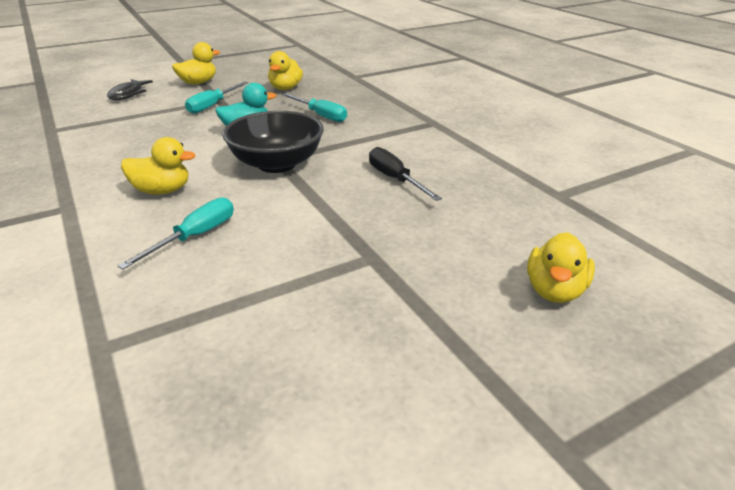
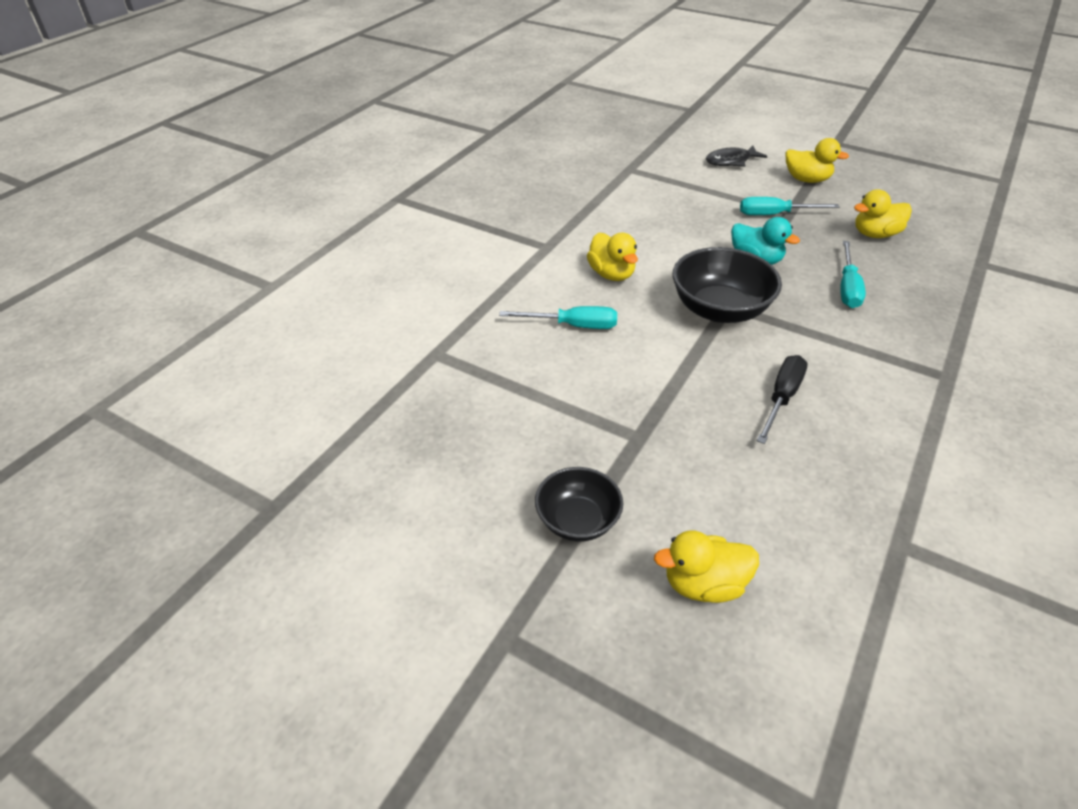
camera: 60 degrees right, 10 degrees up
(441, 334) = (577, 520): none -> black bowl

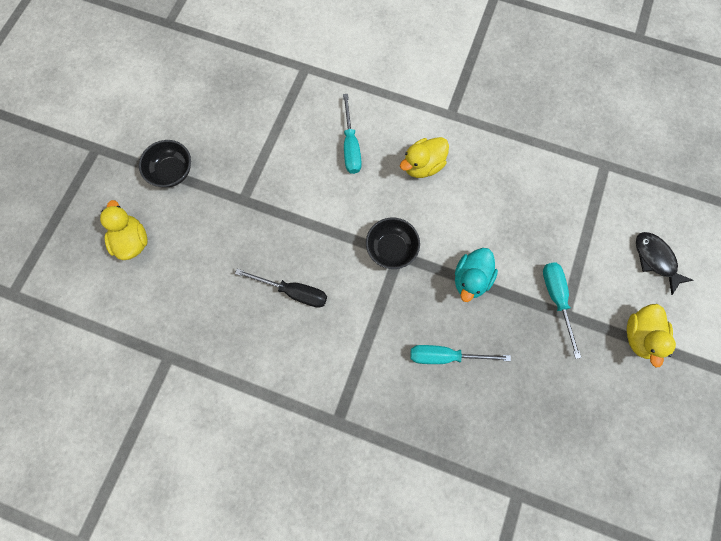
camera: 80 degrees right, 30 degrees up
(719, 310) = (391, 249): black bowl -> black bowl, size x0.62
(875, 234) = (545, 394): yellow duck -> none

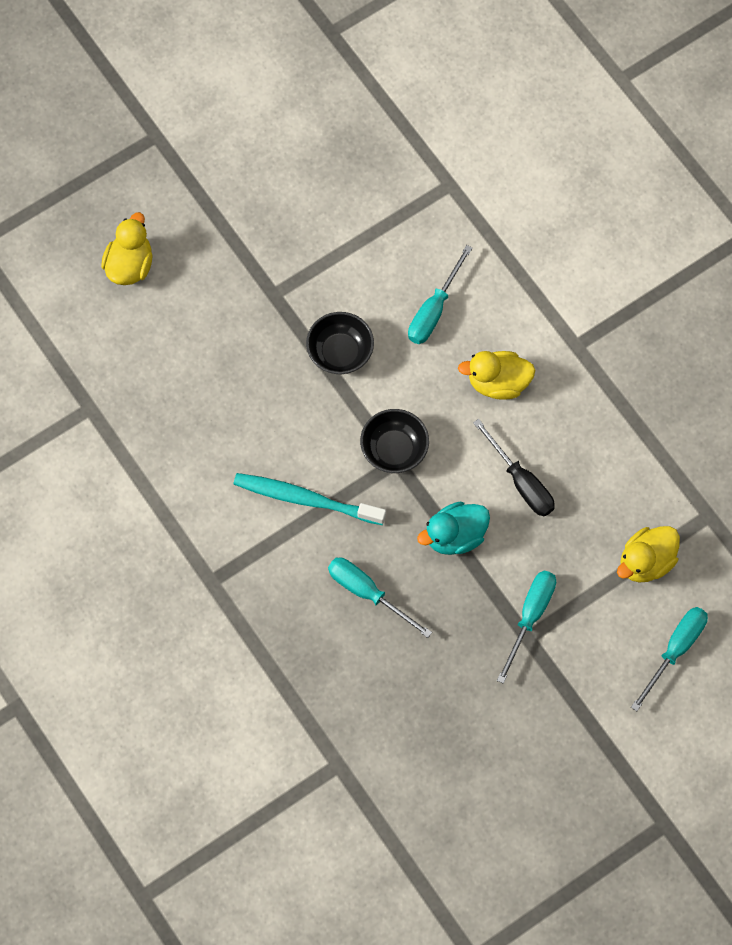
camera: 35 degrees right, 5 degrees down
(172, 172) = (219, 215): black bowl -> black bowl (340, 352)
(293, 292) = (258, 426): black screwdriver -> black screwdriver (521, 482)
(359, 320) = (305, 499): none -> turquoise toothbrush
(639, 336) = (589, 711): yellow duck -> yellow duck (646, 562)
(655, 260) = (675, 650): black fish -> turquoise screwdriver

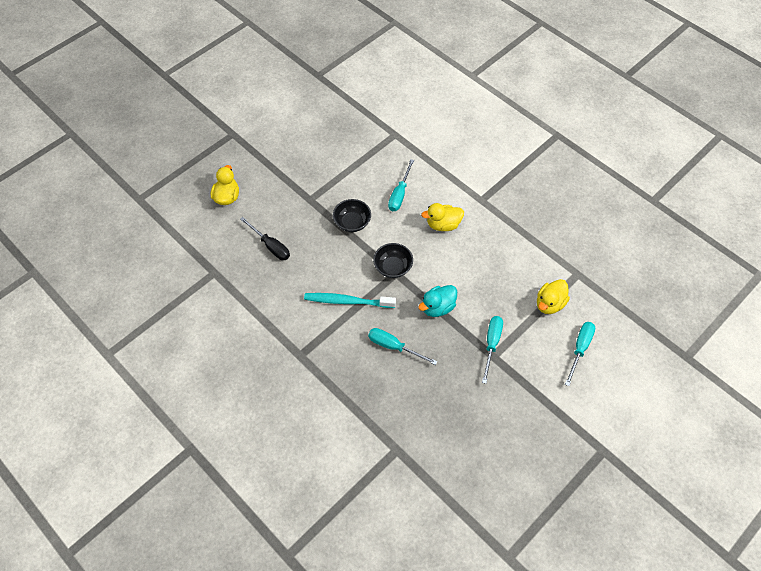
camera: 10 degrees left, 10 degrees down
(521, 482) = (468, 273): black screwdriver -> black screwdriver (270, 246)

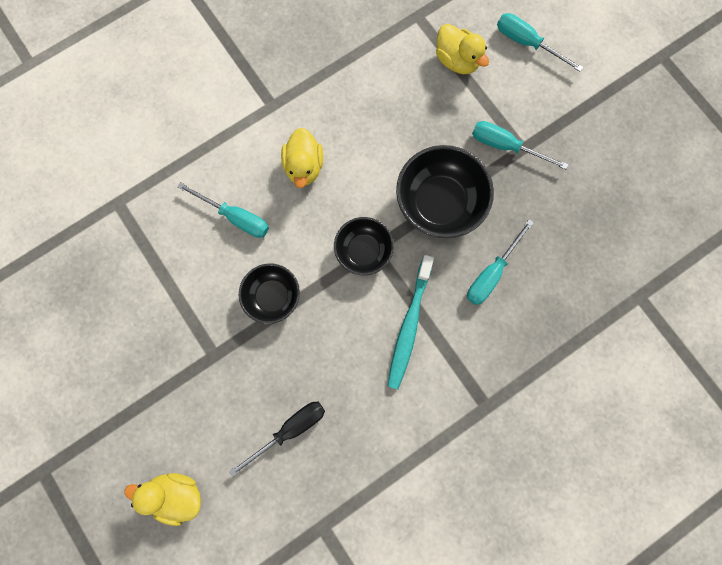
camera: 80 degrees left, 20 degrees up
(437, 307) = (439, 202): turquoise duck -> black bowl

